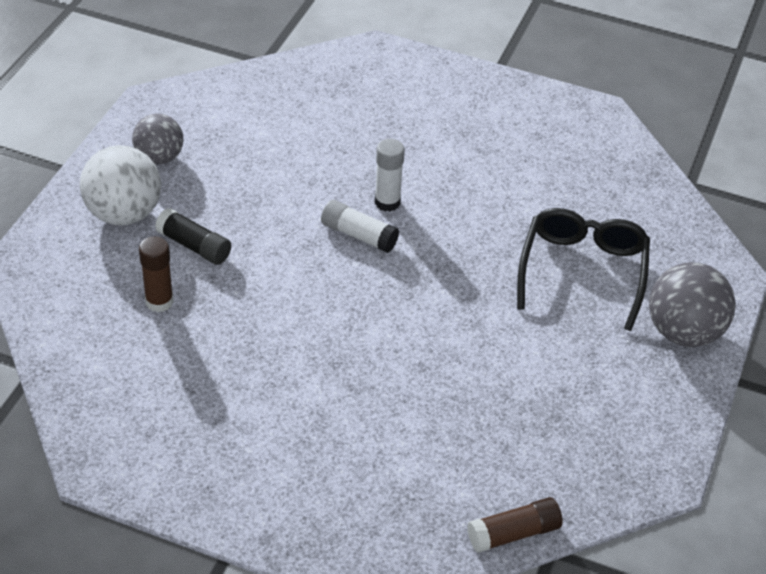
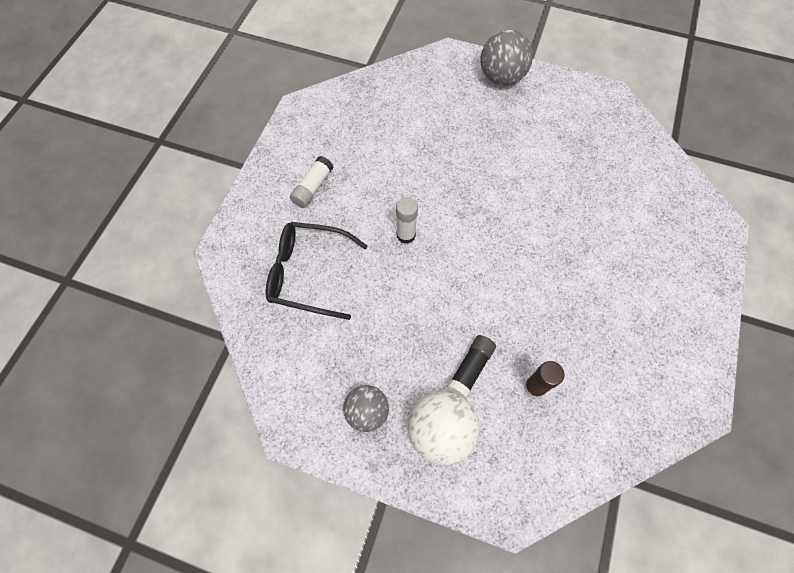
camera: 90 degrees left, 20 degrees up
(359, 235) = (443, 252): white glue stick -> white glue stick (313, 187)
(513, 534) = (672, 163): brown glue stick -> none
(582, 272) = (459, 123): black glasses -> black glasses (309, 273)

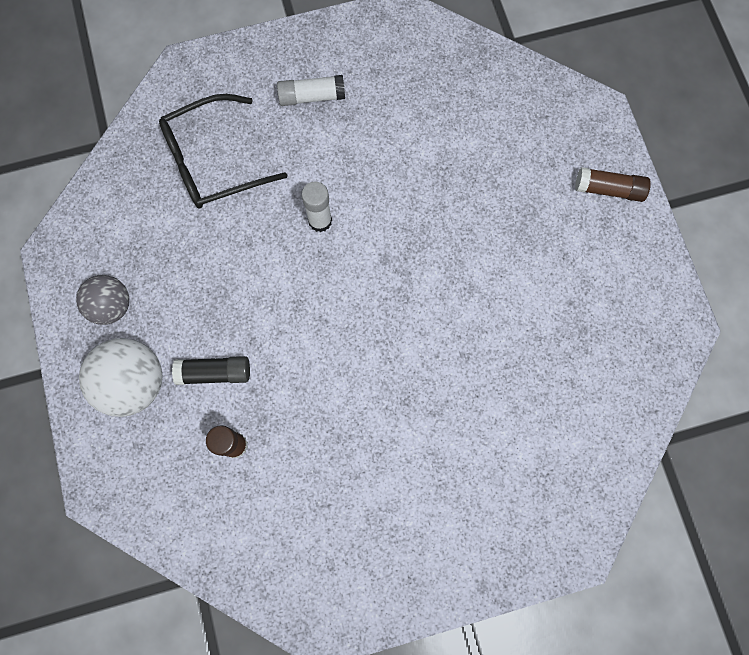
camera: 55 degrees right, 10 degrees up
(309, 273) = (214, 161): black glasses -> black glasses turned 90 degrees counterclockwise
(501, 78) = (608, 189): grey ball -> brown glue stick

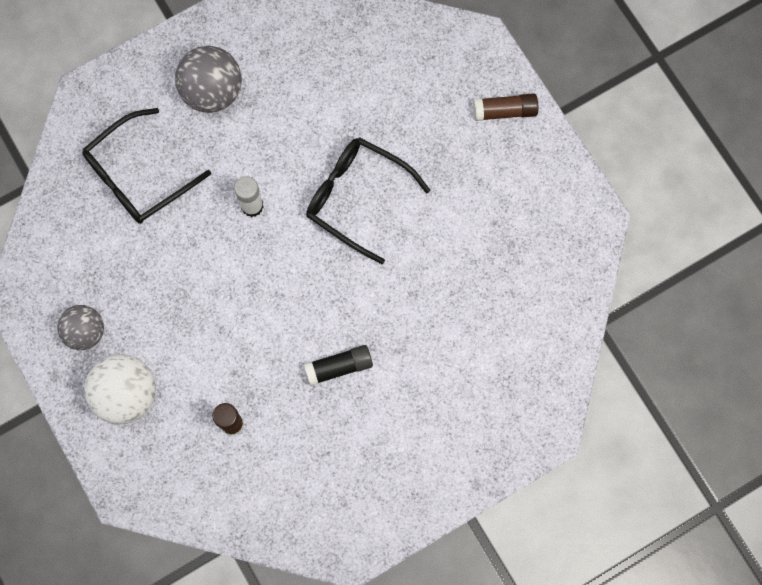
camera: 15 degrees left, 0 degrees up
(214, 373) = (196, 366): black glue stick -> black glue stick (339, 367)
(312, 96) = (212, 92): white glue stick -> grey ball
(432, 240) = (358, 198): none -> black glasses

